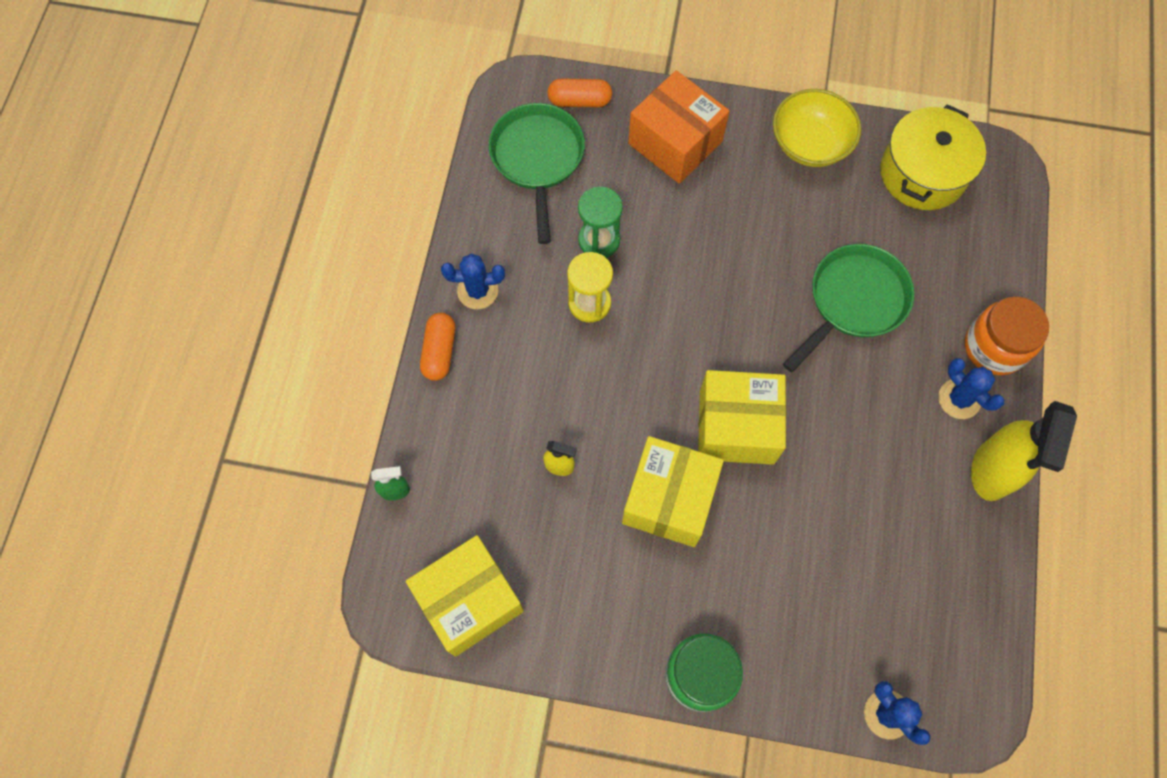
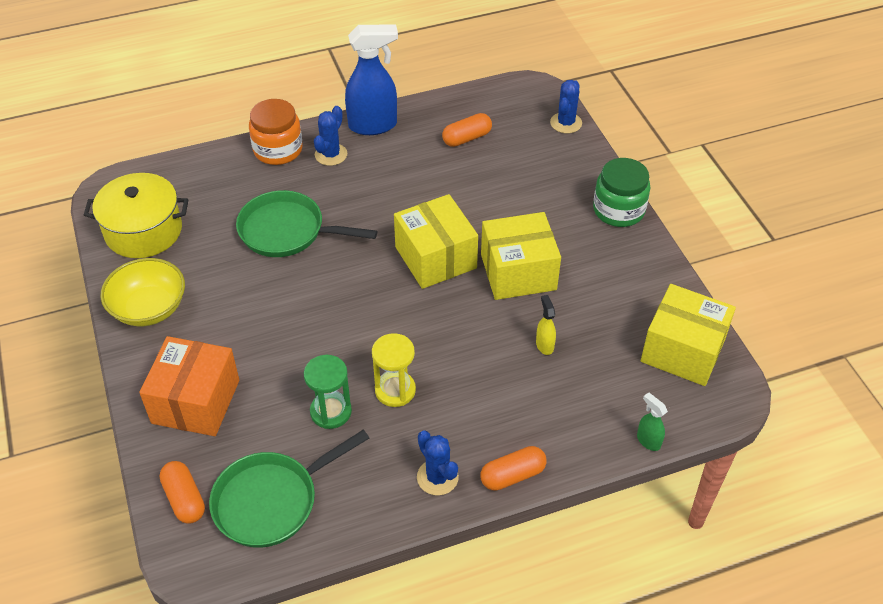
camera: 120 degrees left, 20 degrees down
(916, 569) = (467, 138): none -> orange capsule
(991, 471) = (373, 125): yellow spray bottle -> blue spray bottle

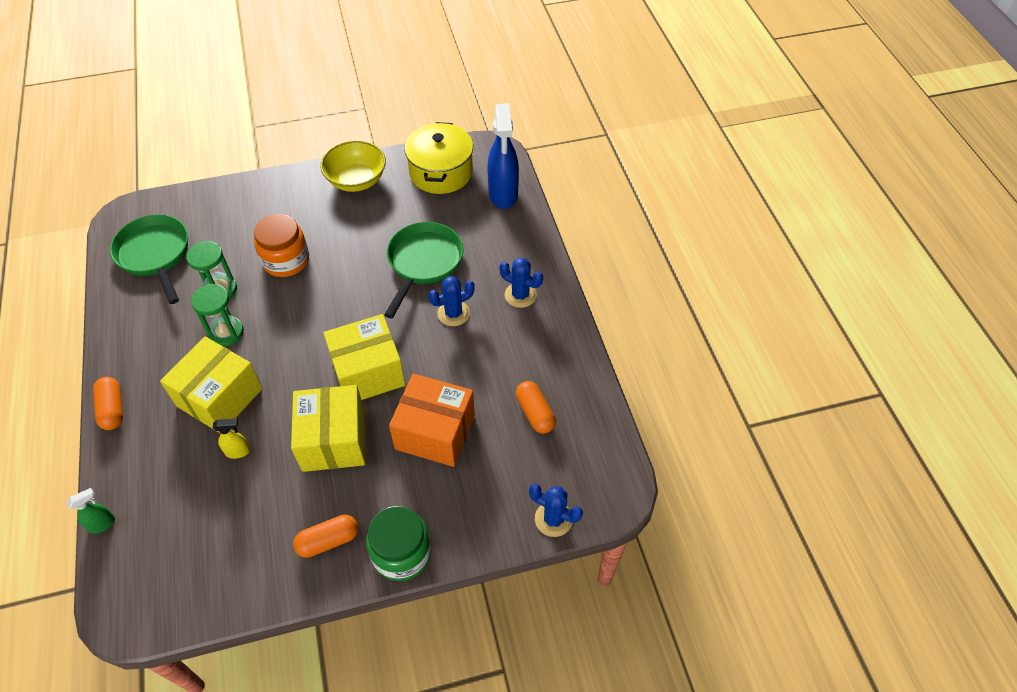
camera: 95 degrees right, 5 degrees up
(184, 499) = (176, 208): orange capsule -> orange capsule (328, 541)
(195, 401) = (258, 210): orange box -> orange box (435, 432)
(278, 150) = (531, 255): orange jar -> orange jar (286, 260)
(373, 125) = (561, 331): blue spray bottle -> blue spray bottle (503, 195)
(395, 390) = (226, 332): yellow hourglass -> green hourglass
(437, 477) = (132, 356): blue cactus -> blue cactus (453, 313)
(683, 350) = (192, 580): yellow box -> yellow box (220, 397)

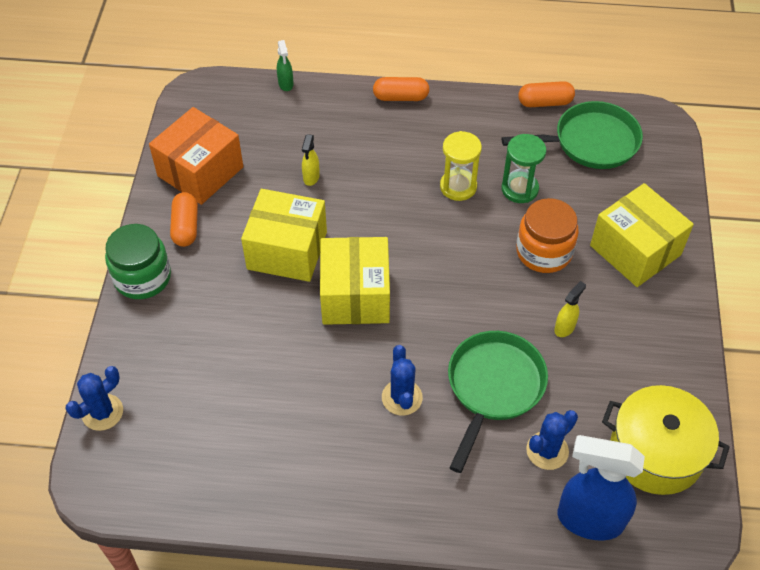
camera: 110 degrees right, 0 degrees up
(220, 397) = (379, 172): yellow box -> yellow box (635, 250)
(226, 332) = (458, 187): green hourglass -> yellow hourglass
(356, 180) = (663, 348): yellow bowl -> none
(356, 234) = (565, 327): none -> yellow spray bottle
(423, 262) = (493, 387): green pan -> green pan turned 105 degrees counterclockwise
(435, 432) = (253, 337): orange box -> orange box (200, 171)
(520, 295) = (401, 480): blue cactus -> blue cactus (547, 451)
(535, 413) = (229, 438): orange capsule -> orange capsule (545, 102)

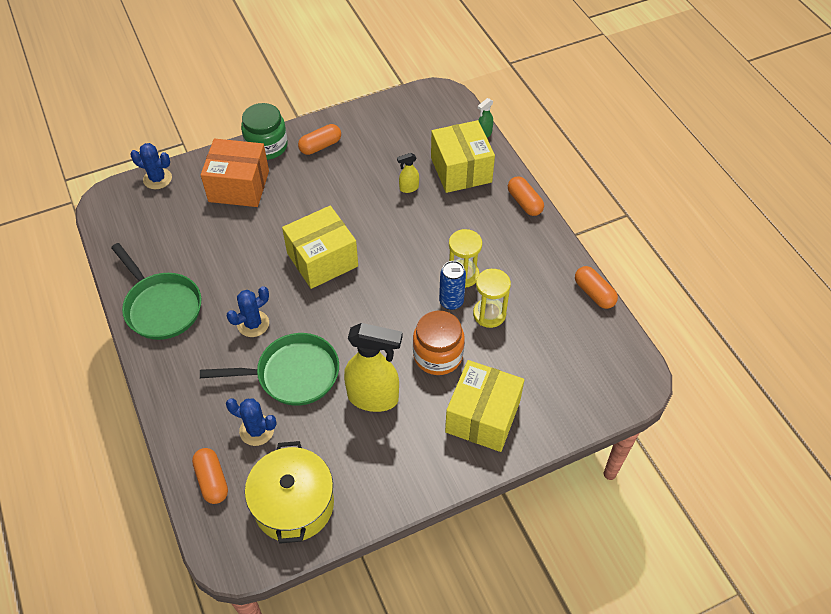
camera: 60 degrees right, 0 degrees up
(200, 171) = (371, 130): orange box -> orange box (239, 186)
(287, 250) = (336, 205): yellow box -> yellow box (461, 170)
(485, 211) = (451, 302): none -> blue can
(519, 189) = (489, 314): green hourglass -> yellow hourglass
(565, 327) = (374, 398): yellow spray bottle -> yellow spray bottle, size x2.21
(589, 520) = (212, 480): blue spray bottle -> orange capsule
(590, 142) = (575, 341): green pan -> green pan (161, 307)

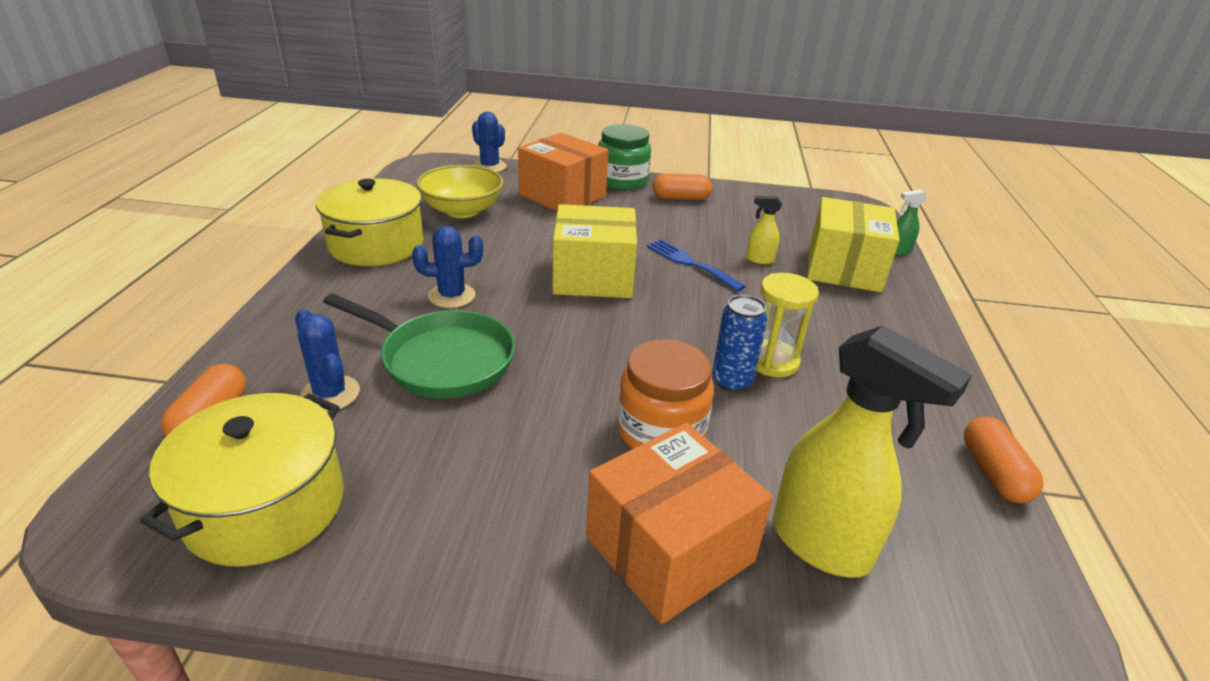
camera: 30 degrees right, 20 degrees down
(161, 307) = (376, 245): green pan -> yellow pot
(185, 241) = (462, 210): none -> yellow bowl
(370, 214) = (690, 263): none -> blue fork
(374, 398) = (519, 435): yellow spray bottle -> yellow spray bottle (821, 545)
(482, 417) = (669, 549): yellow box -> orange box
(489, 314) = (782, 420): yellow hourglass -> none
(524, 202) = (921, 327): orange capsule -> none

